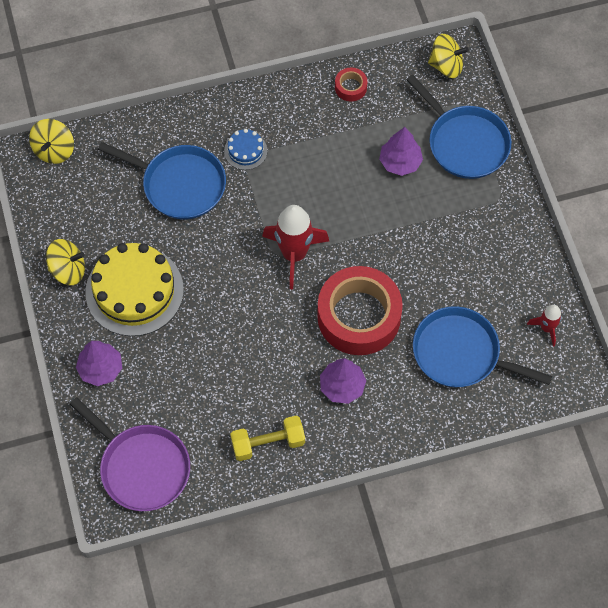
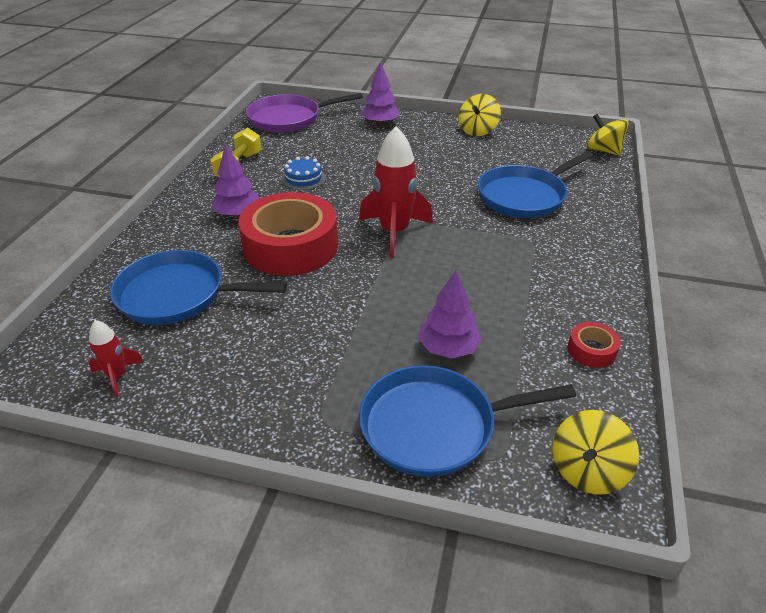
camera: 120 degrees right, 25 degrees down
(134, 291) = (433, 150): yellow cake -> none
(245, 151) = (540, 242): blue cake -> blue cake (303, 178)
(460, 353) = (177, 295): blue pan -> blue pan turned 135 degrees counterclockwise

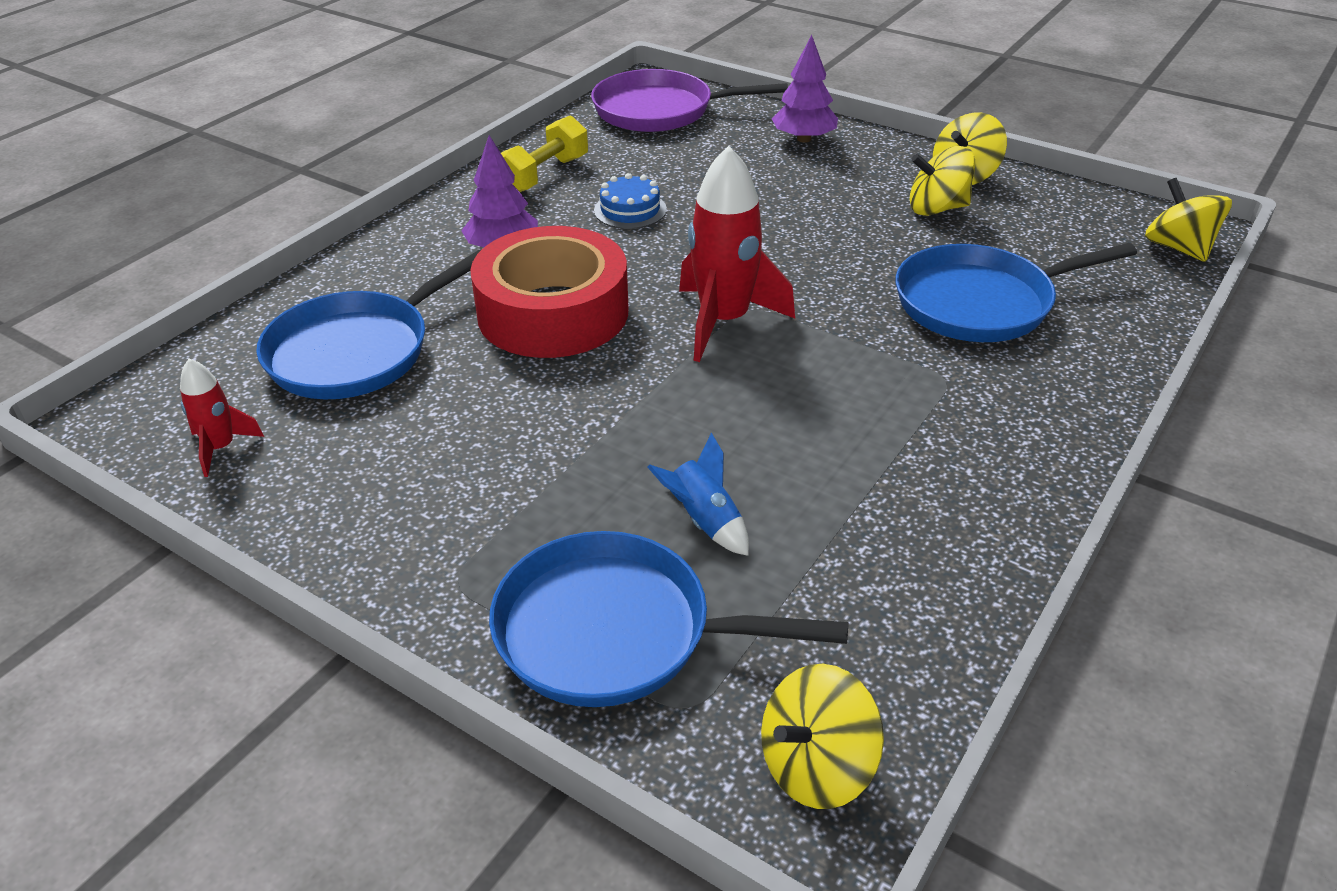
camera: 20 degrees right, 0 degrees up
(177, 295) = (356, 351): blue pan -> blue pan turned 75 degrees counterclockwise
(448, 348) = (704, 521): purple tree -> blue rocket
(473, 150) = (937, 208): none -> yellow spinning top
(591, 350) = (941, 581): red tape -> none

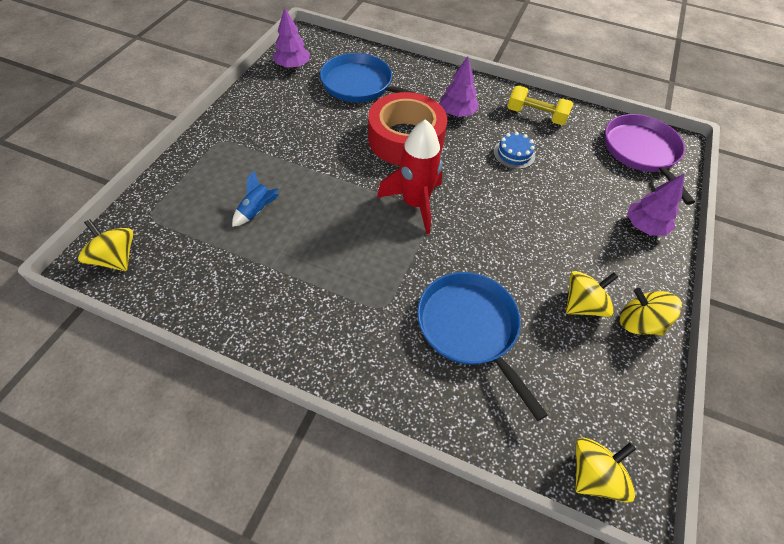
camera: 75 degrees right, 15 degrees up
(221, 448) = (292, 66): red rocket -> purple tree
(614, 632) = (191, 189): blue pan -> none
(937, 208) = (583, 305): yellow spinning top -> yellow spinning top turned 75 degrees clockwise

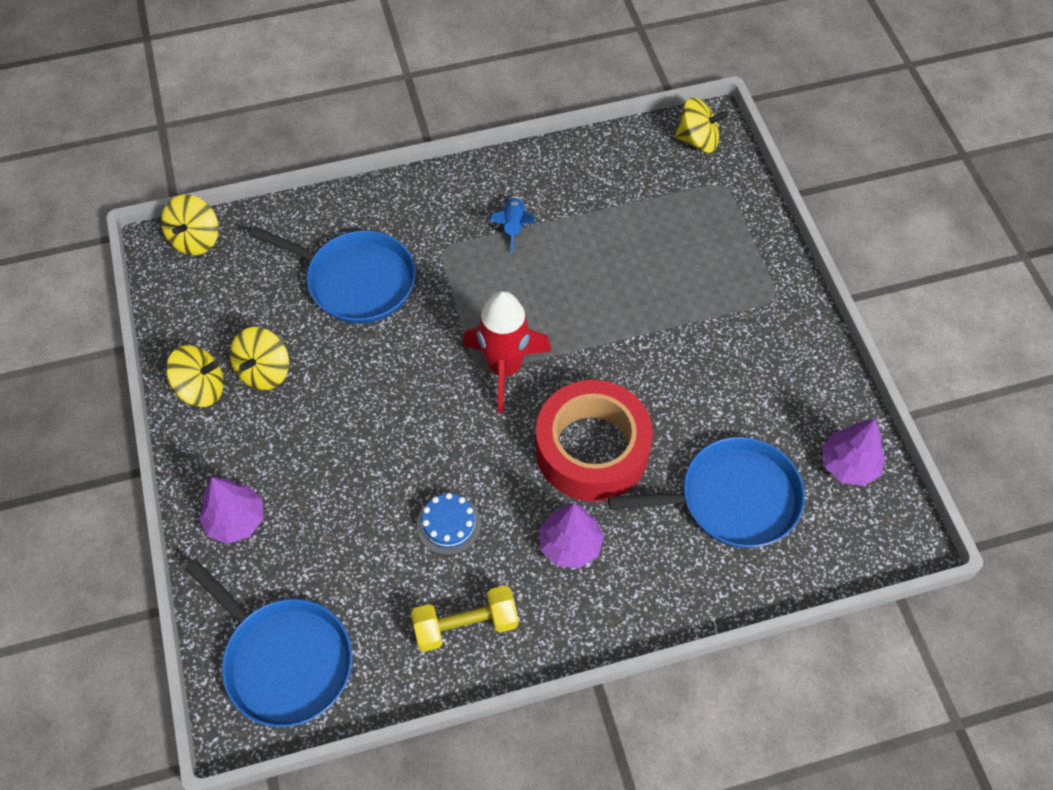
camera: 145 degrees right, 5 degrees up
(257, 211) = (642, 253): blue rocket -> blue rocket (513, 227)
(641, 152) = (284, 660): purple pan -> blue pan

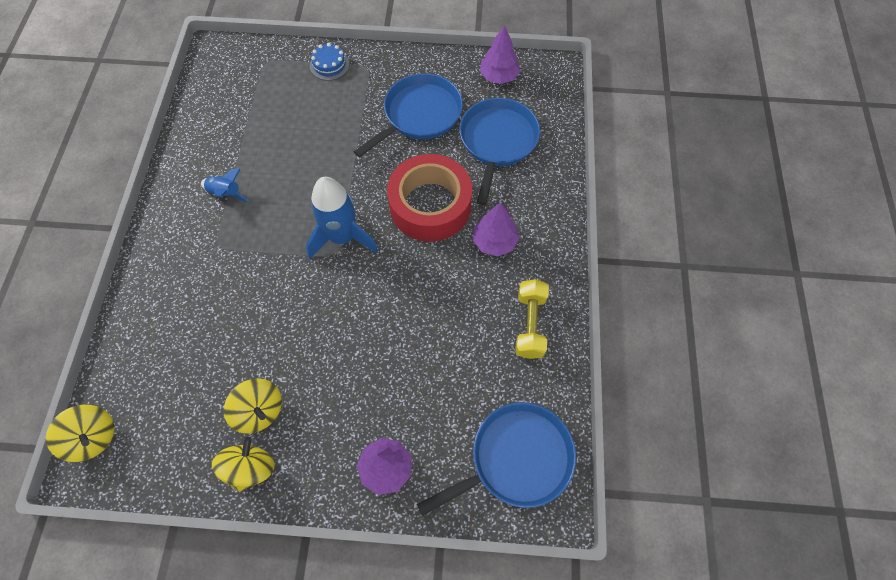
camera: 70 degrees left, 5 degrees up
(356, 281) = (212, 316): blue pan -> blue pan (419, 115)
(449, 525) = (451, 312): blue cake -> blue cake (329, 65)
(504, 368) = (342, 237): red rocket -> blue rocket
(697, 140) = (221, 61): yellow spinning top -> none

